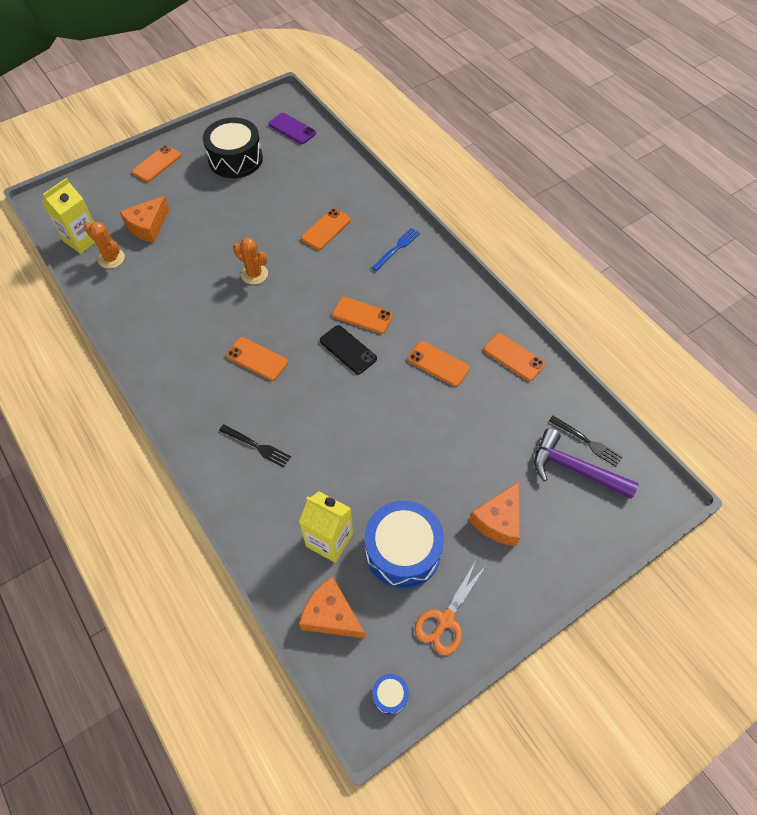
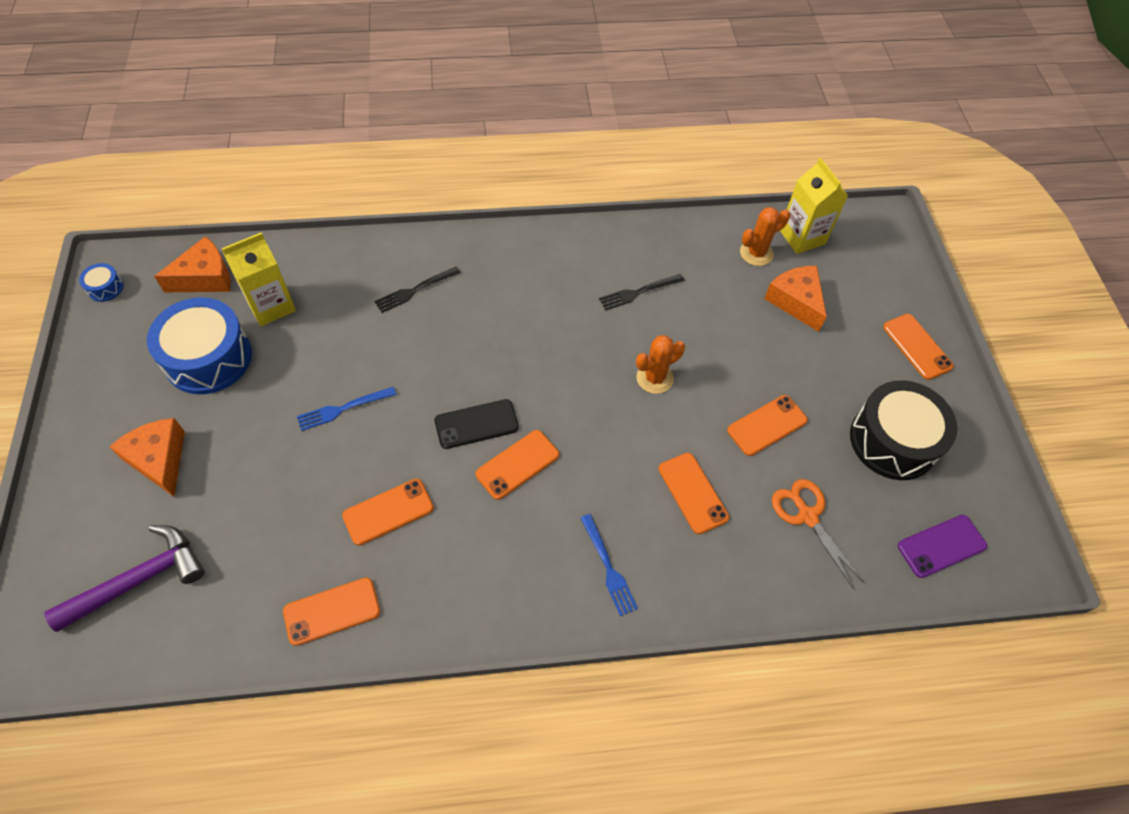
camera: 115 degrees right, 0 degrees up
(257, 359) = (524, 332): orange phone -> orange phone (767, 425)
(386, 431) = (342, 409): none -> blue fork
(445, 620) = (119, 359): orange scissors -> orange scissors (807, 516)
(588, 442) = (155, 621): black fork -> black fork (638, 292)

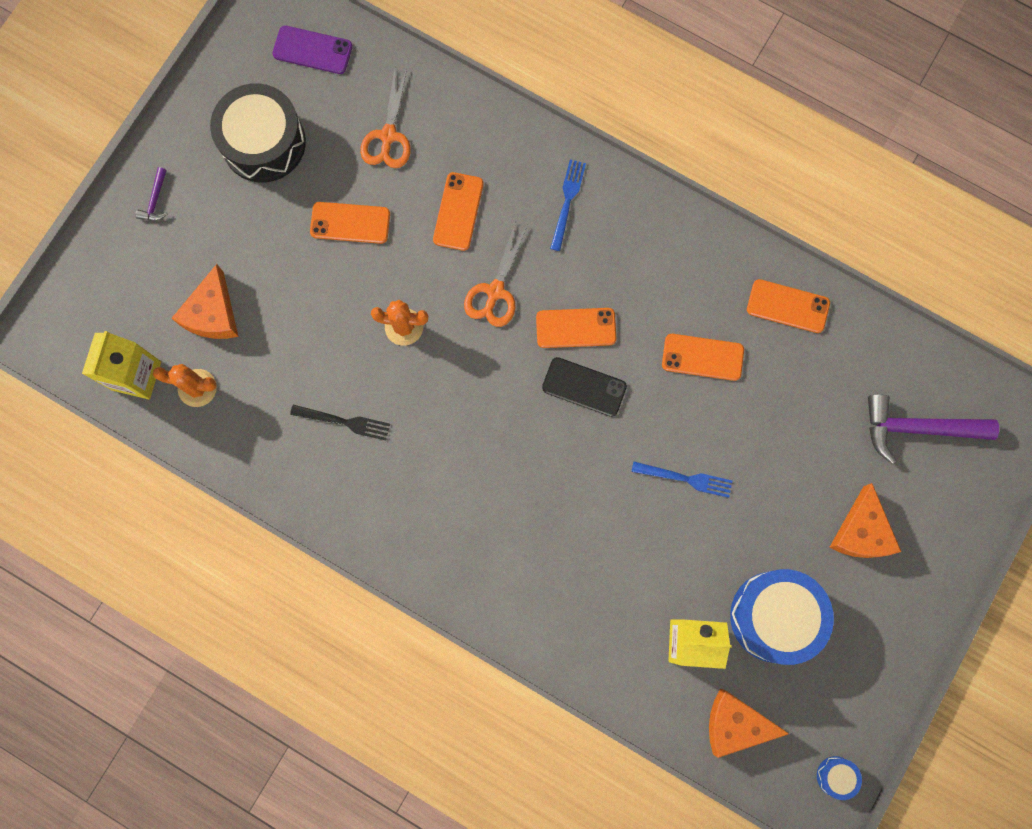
camera: 140 degrees left, 20 degrees up
(414, 290) = (547, 568): black fork -> none
(607, 449) = (495, 291): none -> orange scissors
(917, 347) = (155, 200): orange phone -> purple hammer

